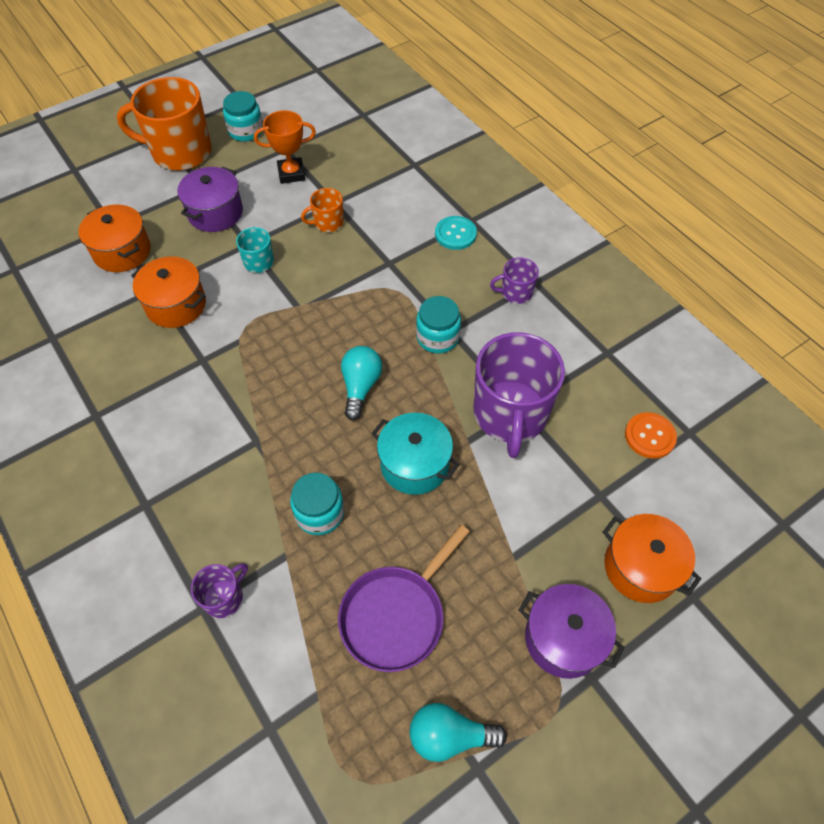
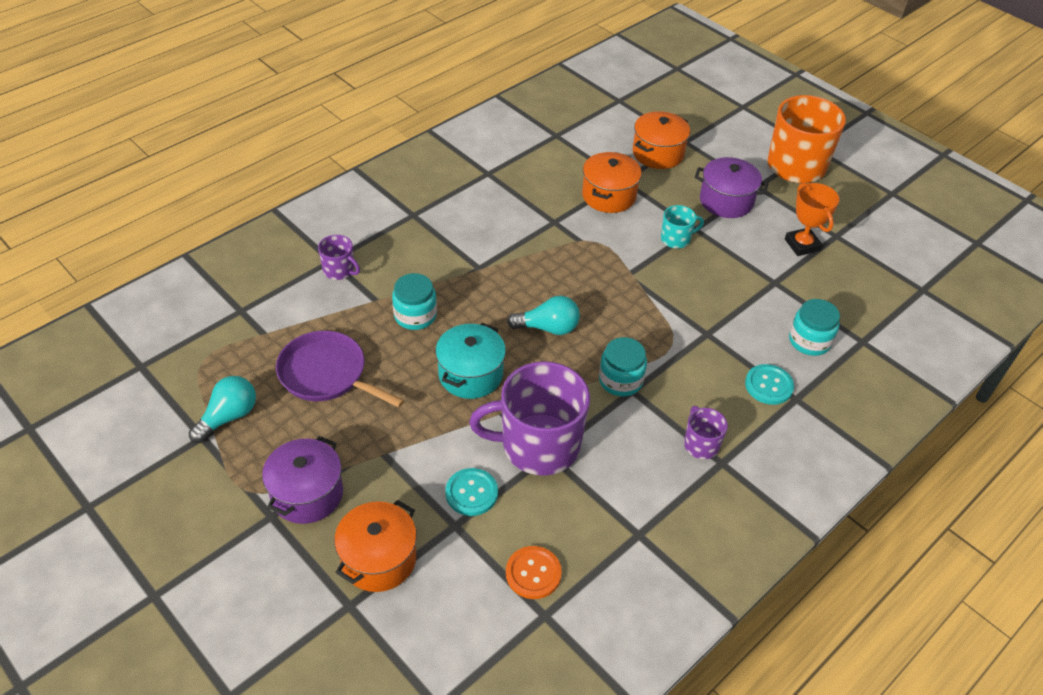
camera: 80 degrees right, 10 degrees down
(246, 131) = (847, 203): turquoise jar -> turquoise jar (809, 341)
(328, 223) = (744, 281): orange mug -> none
(450, 736) = (228, 417): turquoise light bulb -> turquoise light bulb turned 45 degrees clockwise
(564, 477) = (471, 493): none -> turquoise button

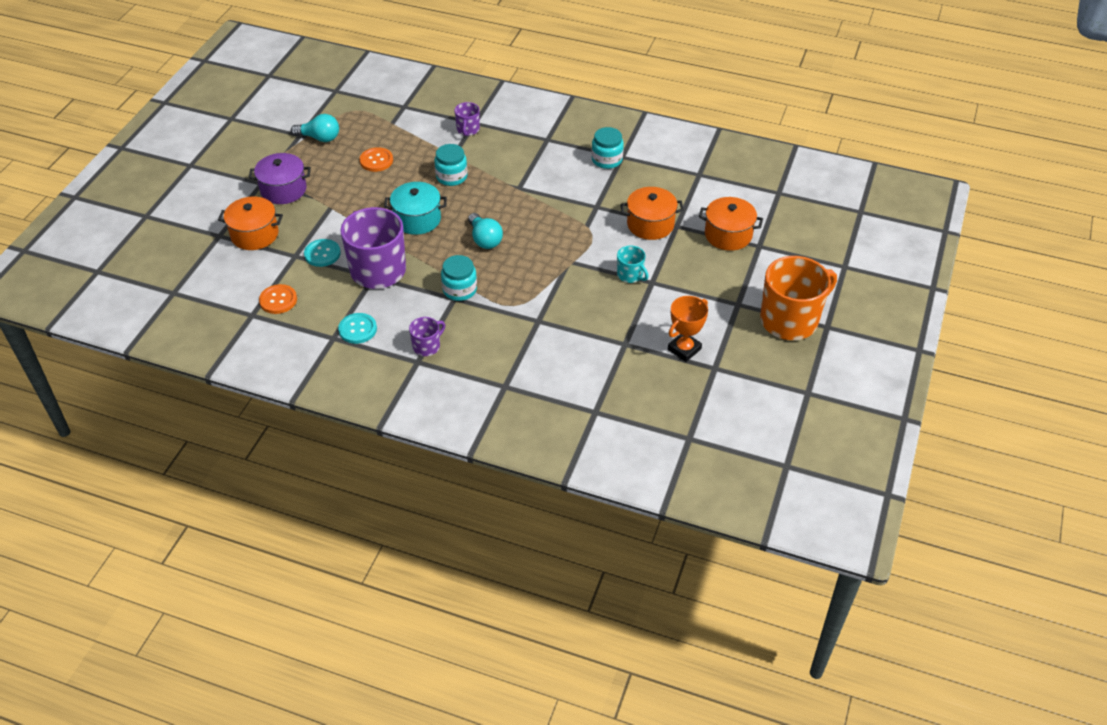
camera: 65 degrees right, 0 degrees up
(327, 374) = (376, 160): purple pan -> orange button
(726, 201) = (701, 290): purple pot -> none
(768, 385) = (507, 368): turquoise button -> turquoise button (357, 329)
(809, 341) = (572, 379): turquoise jar -> turquoise jar (607, 160)

